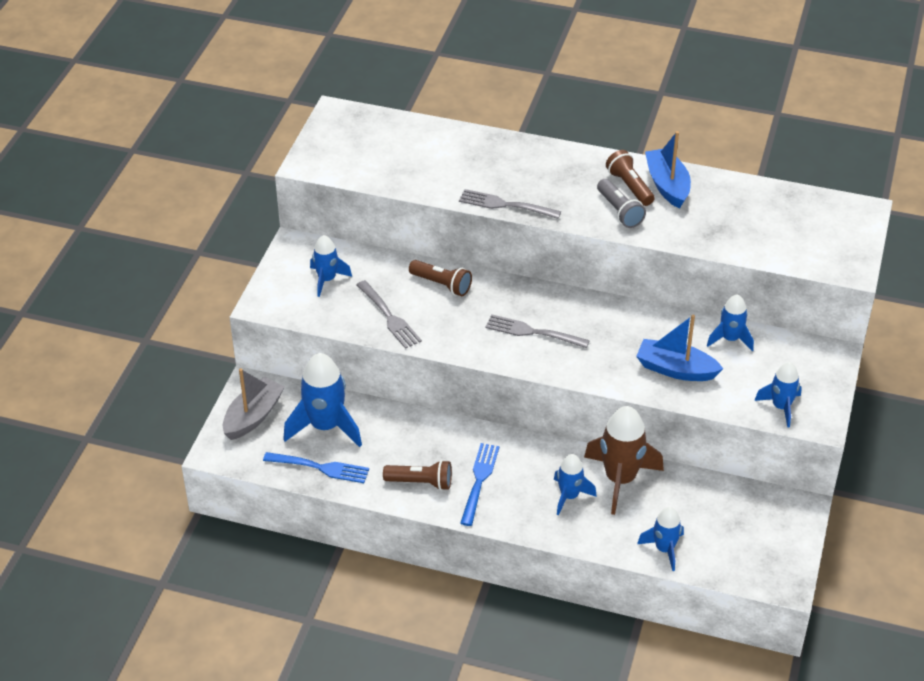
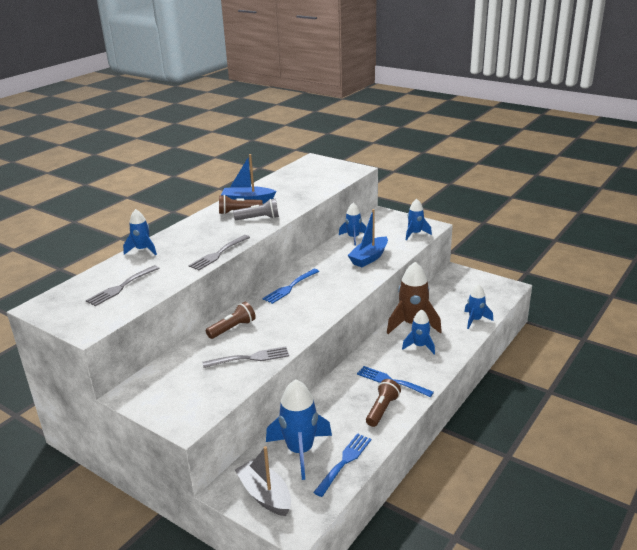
camera: 70 degrees left, 15 degrees down
(327, 280) = (184, 383): blue rocket -> blue rocket (143, 250)
(533, 332) = (306, 299): grey fork -> grey fork (122, 286)
(558, 309) = (290, 287): none -> blue fork

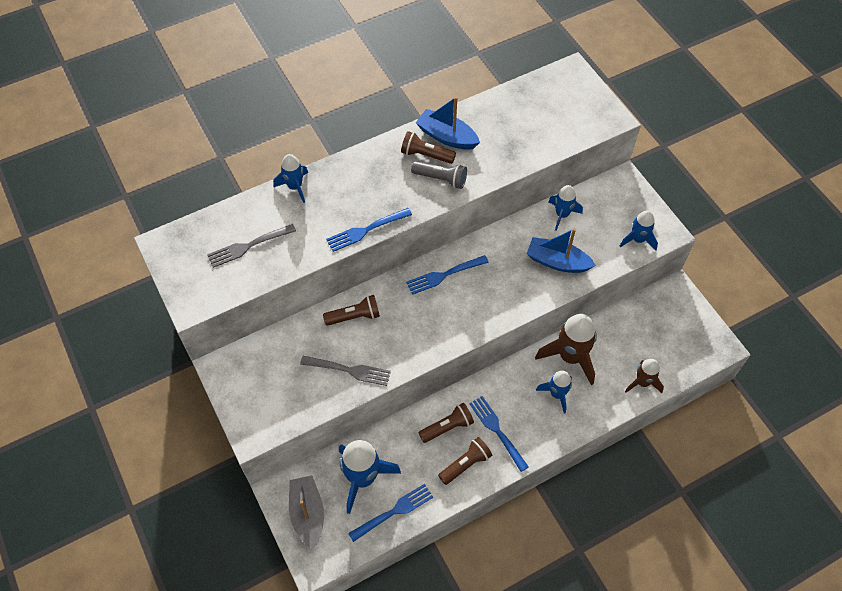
camera: 25 degrees right, 30 degrees up
(219, 253) = (366, 230): grey fork -> blue fork
(349, 393) = (447, 427): none -> brown flashlight
(369, 258) = (557, 262): blue boat -> blue boat turned 45 degrees clockwise
(475, 320) = (642, 382): blue rocket -> brown rocket

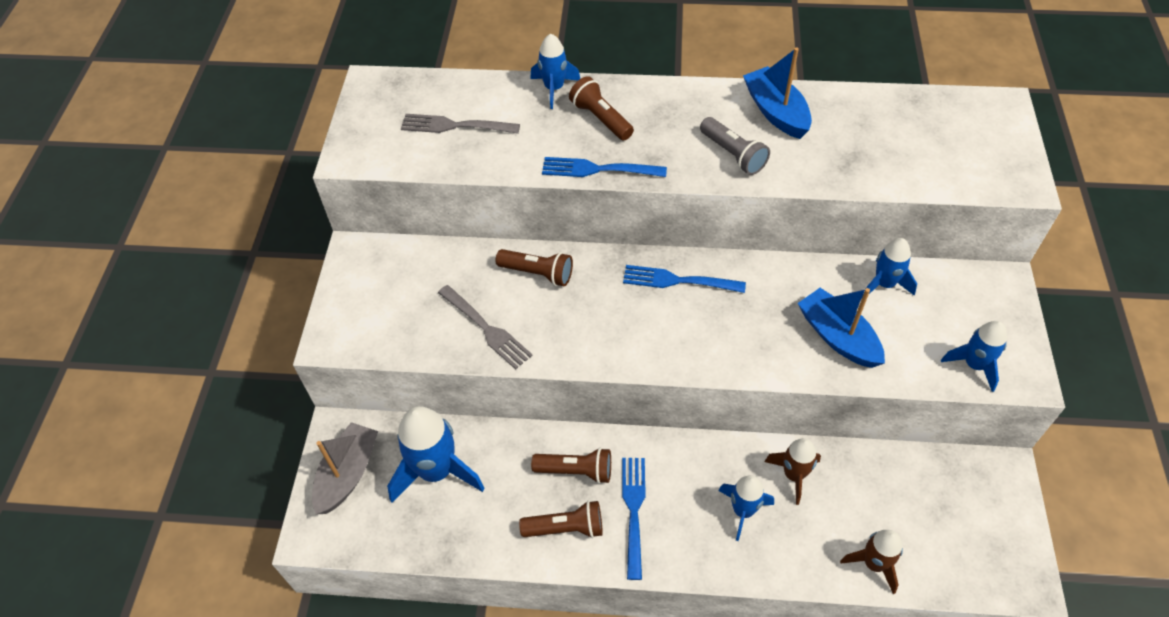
camera: 35 degrees right, 5 degrees down
(393, 512) = (441, 532): blue fork -> none
(426, 155) = (734, 121): brown flashlight -> brown flashlight (601, 119)
(570, 357) = (793, 475): brown rocket -> brown rocket, size x0.59

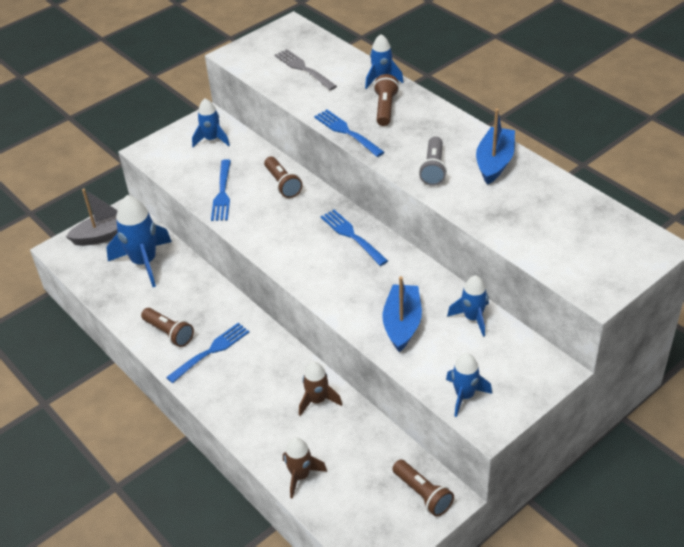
camera: 45 degrees right, 10 degrees down
(485, 328) = (222, 193): grey fork -> blue fork
(576, 471) = (208, 311): brown flashlight -> brown flashlight (423, 494)
(743, 511) = (266, 395): blue rocket -> blue rocket (212, 139)

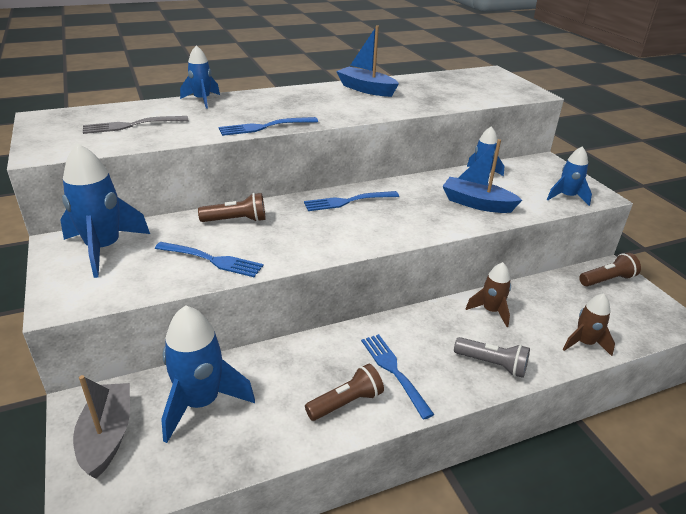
camera: 75 degrees left, 10 degrees down
(212, 139) = (104, 249): blue rocket -> blue rocket, size x1.71
(385, 108) = (248, 107): brown flashlight -> none
(433, 169) = (355, 108): grey flashlight -> grey flashlight (492, 364)

